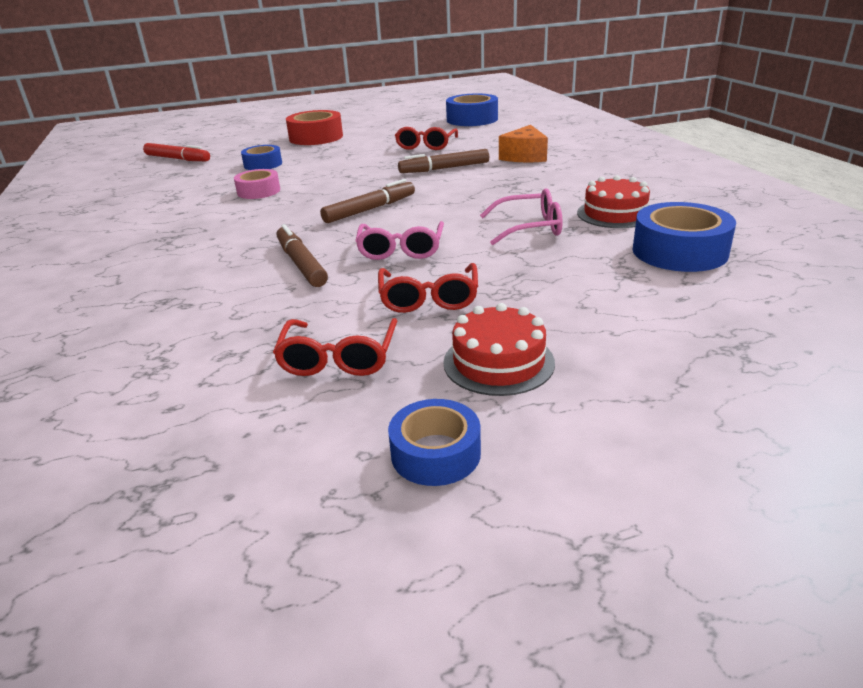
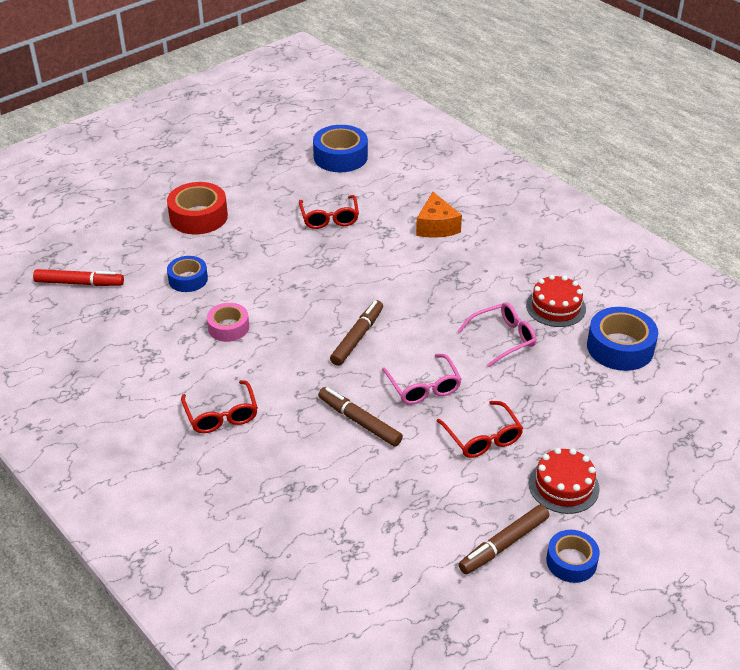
camera: 25 degrees left, 10 degrees up
(338, 358) = (465, 509): red glasses -> red glasses (221, 415)
(444, 168) = (377, 259): brown marker -> brown marker (504, 544)

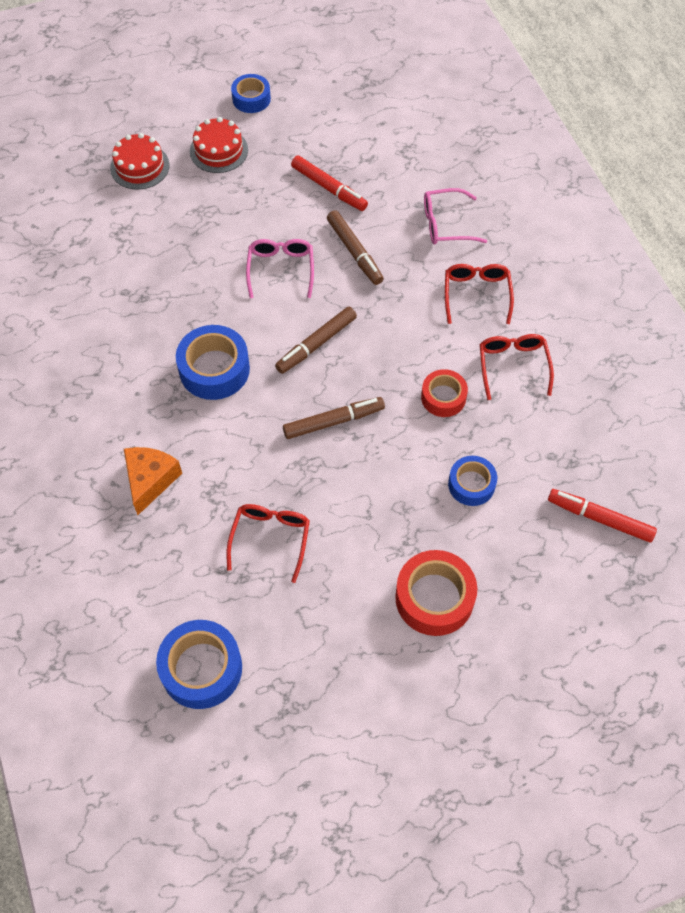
camera: 160 degrees left, 20 degrees up
(228, 327) = (443, 397): pink tape -> red tape
(418, 478) = (329, 188): none -> red marker
(482, 438) = (257, 207): red glasses -> red glasses (513, 366)
(503, 338) = (176, 300): pink glasses -> pink glasses (446, 224)
(504, 544) = (292, 122): brown marker -> brown marker (333, 421)
(556, 307) = (99, 321): red cake -> red cake (140, 166)
(620, 347) = (75, 257): blue tape -> blue tape (214, 369)

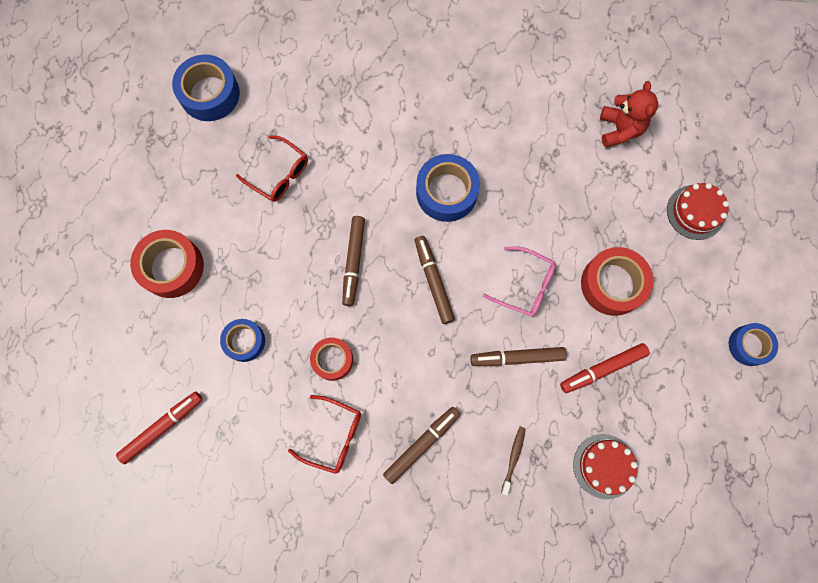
camera: 115 degrees right, 15 degrees up
(75, 248) = (619, 129): none -> red teddy bear
(150, 480) = (369, 111): orange cheese -> none
(219, 150) = (689, 288): red cake -> red cake (604, 466)
(244, 205) = (612, 284): none -> red tape
(446, 224) = (513, 458): pink glasses -> brown toothbrush
(476, 294) = (422, 444): red glasses -> brown marker

